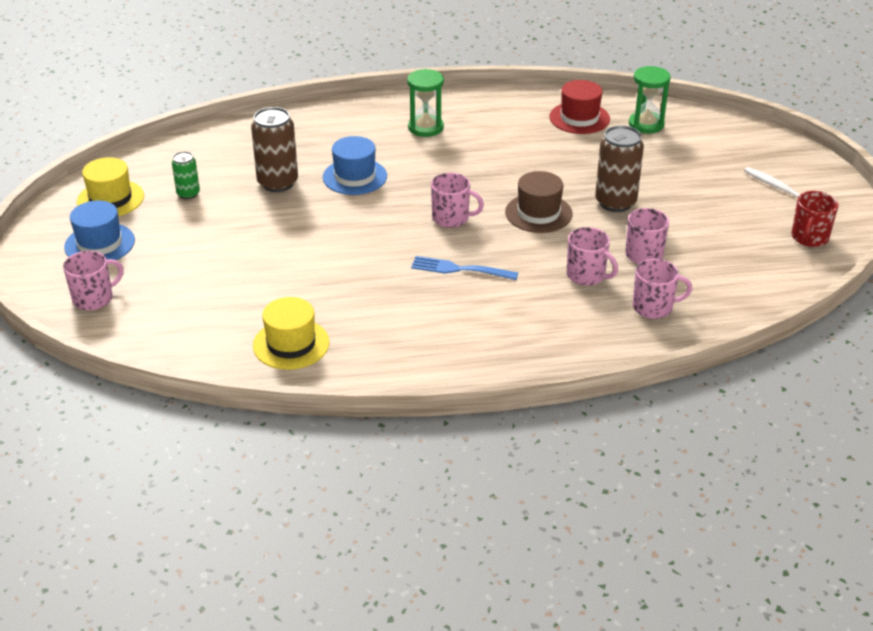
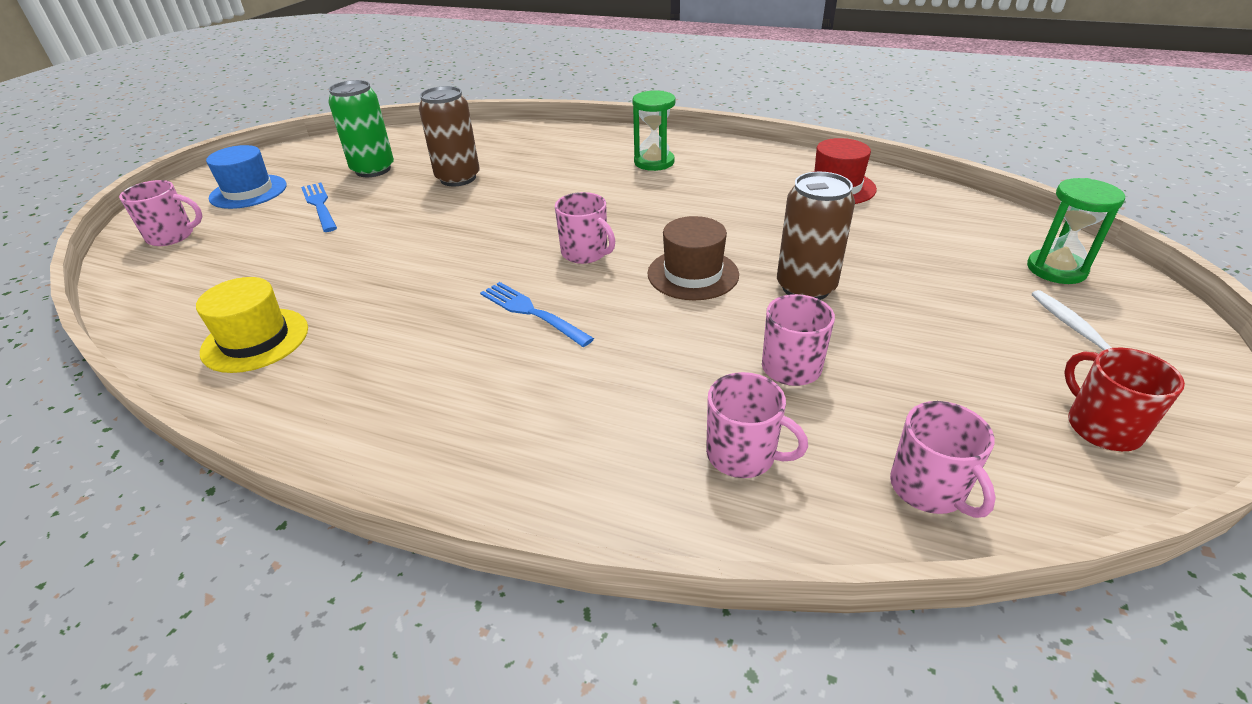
camera: 30 degrees right, 0 degrees up
(110, 199) = (310, 159): yellow hat -> none
(188, 194) = (373, 170): green can -> green can, size x1.77
(188, 238) = (320, 205): none -> blue fork
(355, 177) = (534, 189): blue hat -> none
(587, 275) = (683, 371): pink mug -> pink mug (929, 489)
(646, 124) = (919, 210): green hourglass -> green hourglass (1056, 269)
(809, 238) = (1101, 427): red mug -> red mug turned 105 degrees clockwise

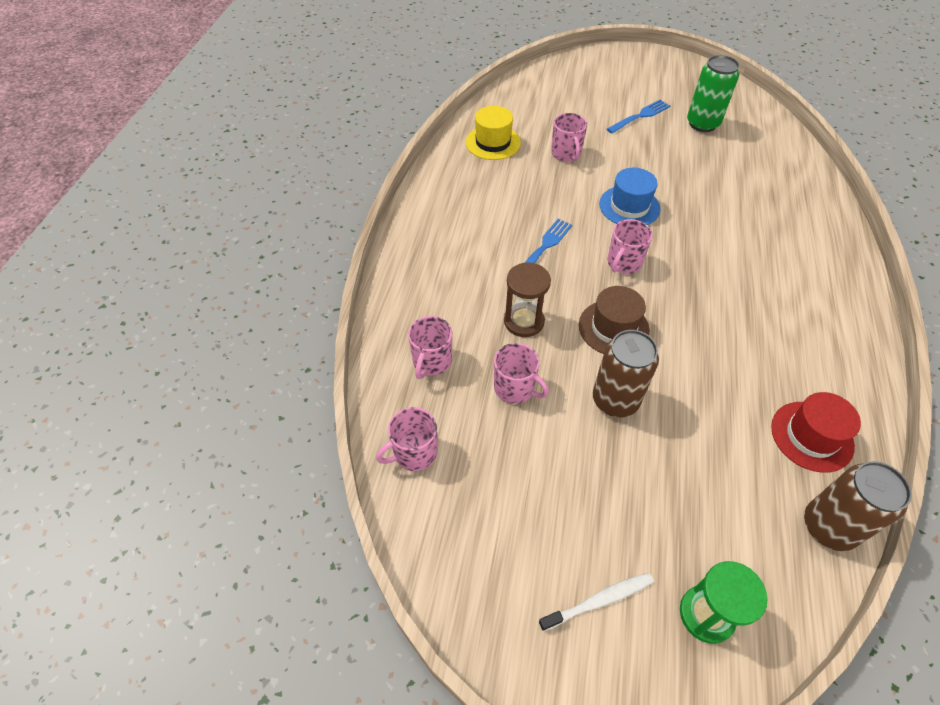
camera: 80 degrees right, 15 degrees up
(172, 236) = (581, 72): pink mug -> pink mug (566, 154)
(248, 191) = (645, 79): blue hat -> blue hat (629, 206)
(458, 178) = (709, 171): brown can -> brown can (828, 527)
(654, 162) = (798, 287): green hourglass -> none
(671, 346) = (524, 321): none -> brown hourglass
(1101, 427) = (481, 574): red mug -> none

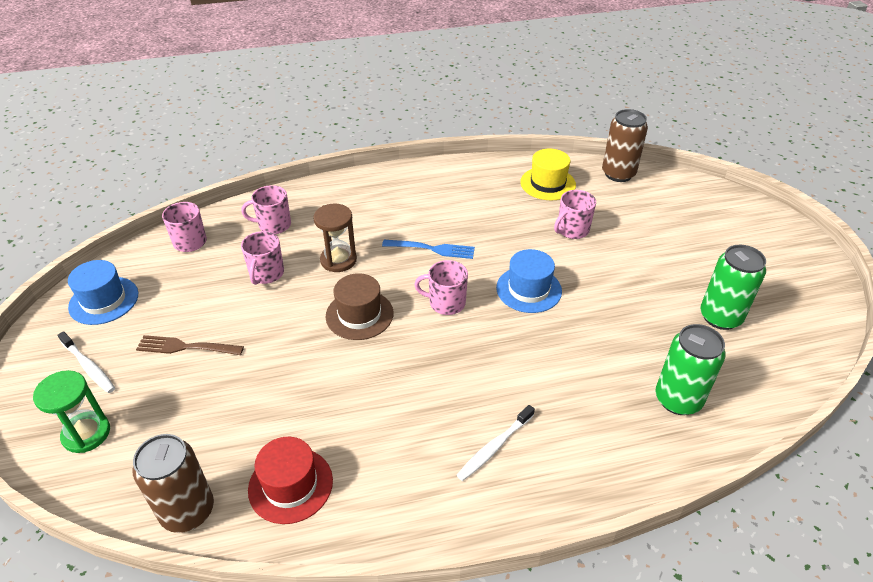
camera: 65 degrees right, 10 degrees down
(482, 569) = (104, 300): none -> blue hat
(603, 488) = (187, 347): none -> brown fork
(615, 400) = (277, 334): brown can -> brown can (618, 174)
(640, 116) = (683, 265): blue fork -> none
(775, 177) = (678, 399): none -> green can
(798, 289) = (494, 447): none -> white toothbrush

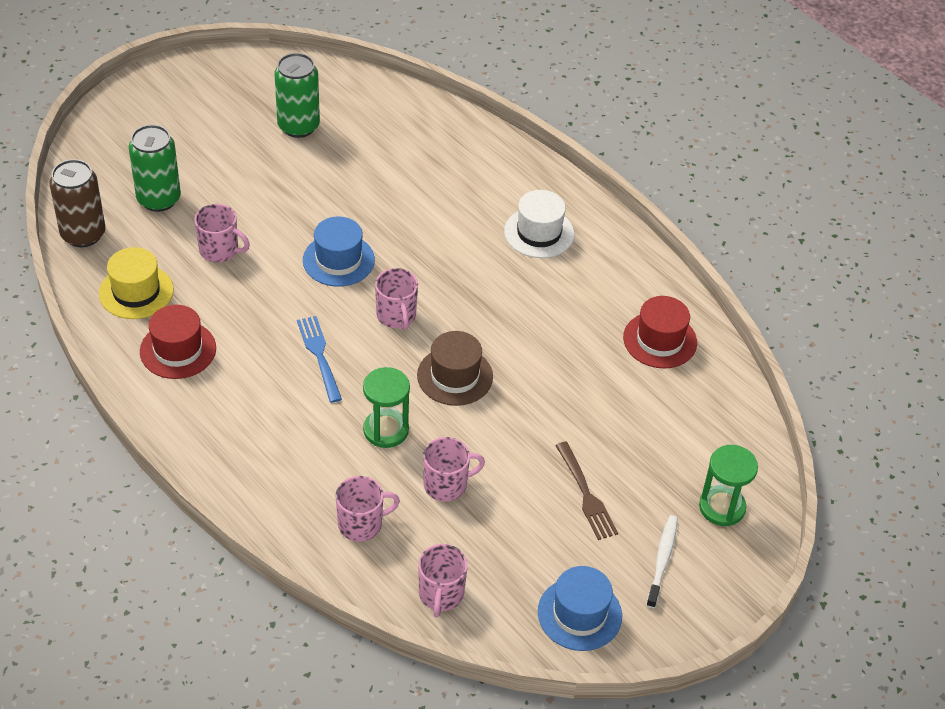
camera: 120 degrees left, 5 degrees up
(188, 511) = (726, 391): brown can -> none
(273, 225) = (361, 524): pink mug -> pink mug turned 75 degrees counterclockwise
(338, 260) = (386, 430): brown hourglass -> green hourglass
(481, 188) = (178, 350): none -> red hat
(494, 447) = (539, 233): white toothbrush -> white hat
(678, 399) = (417, 139): green can -> green can (159, 199)

